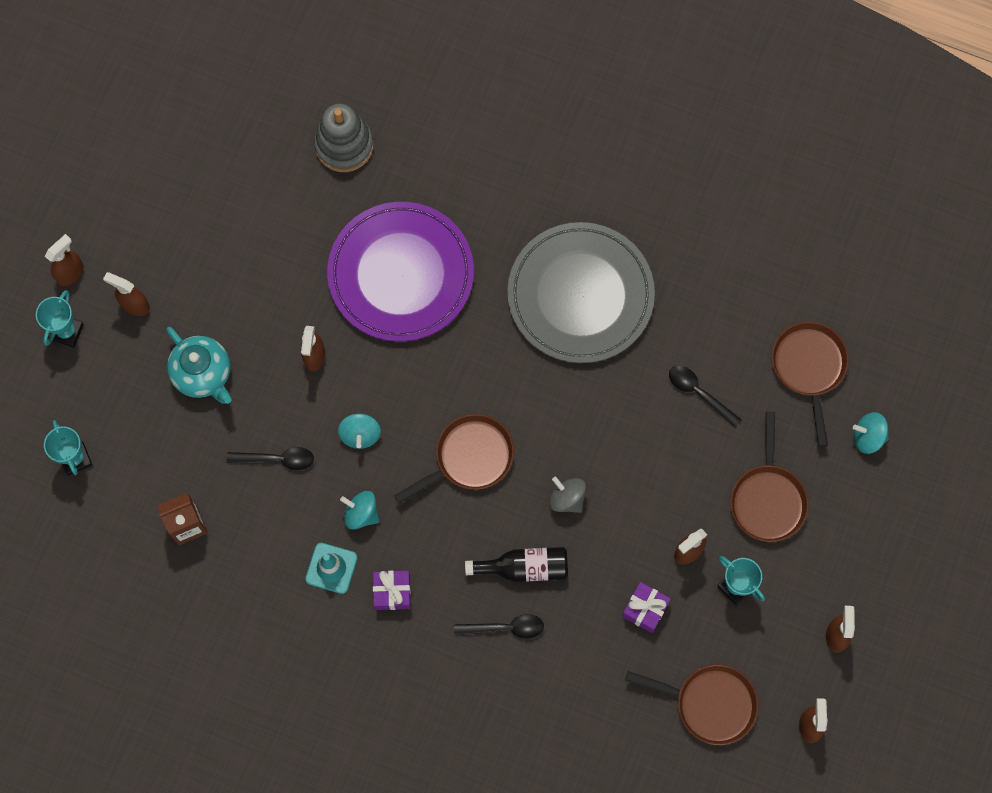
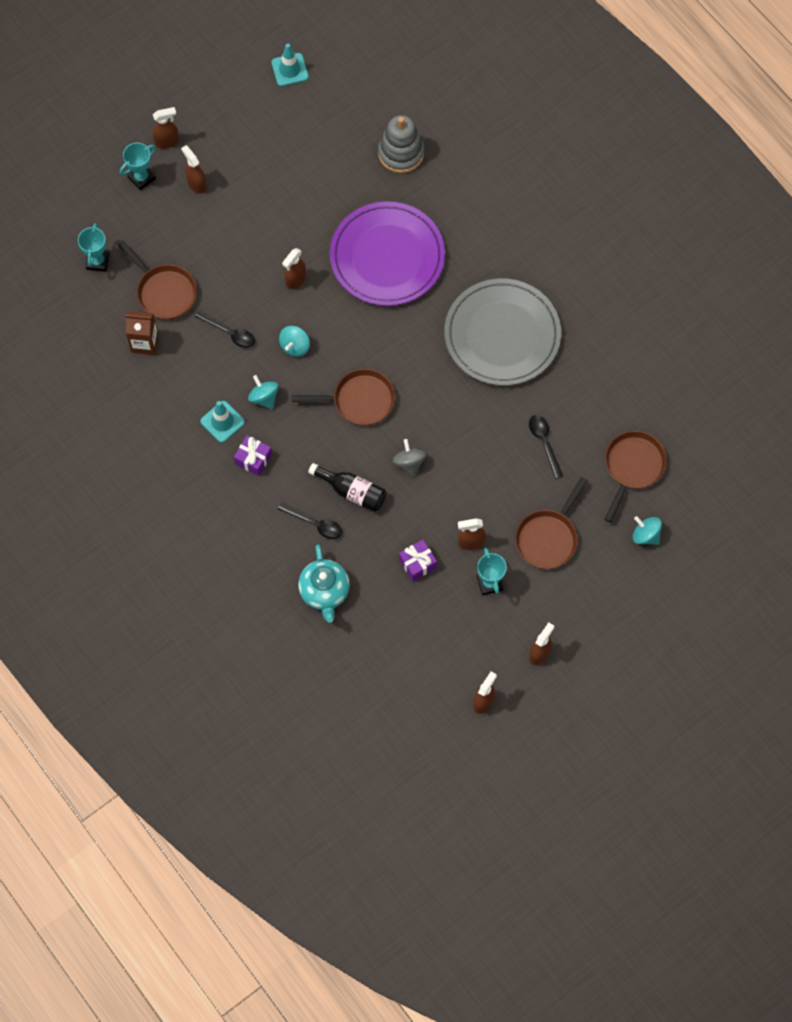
camera: 30 degrees right, 5 degrees down
(161, 114) = (290, 70): none -> turquoise traffic cone
(203, 374) = (214, 252): turquoise teapot -> turquoise teapot (324, 591)
(710, 704) = (423, 649): brown pan -> brown pan (164, 292)

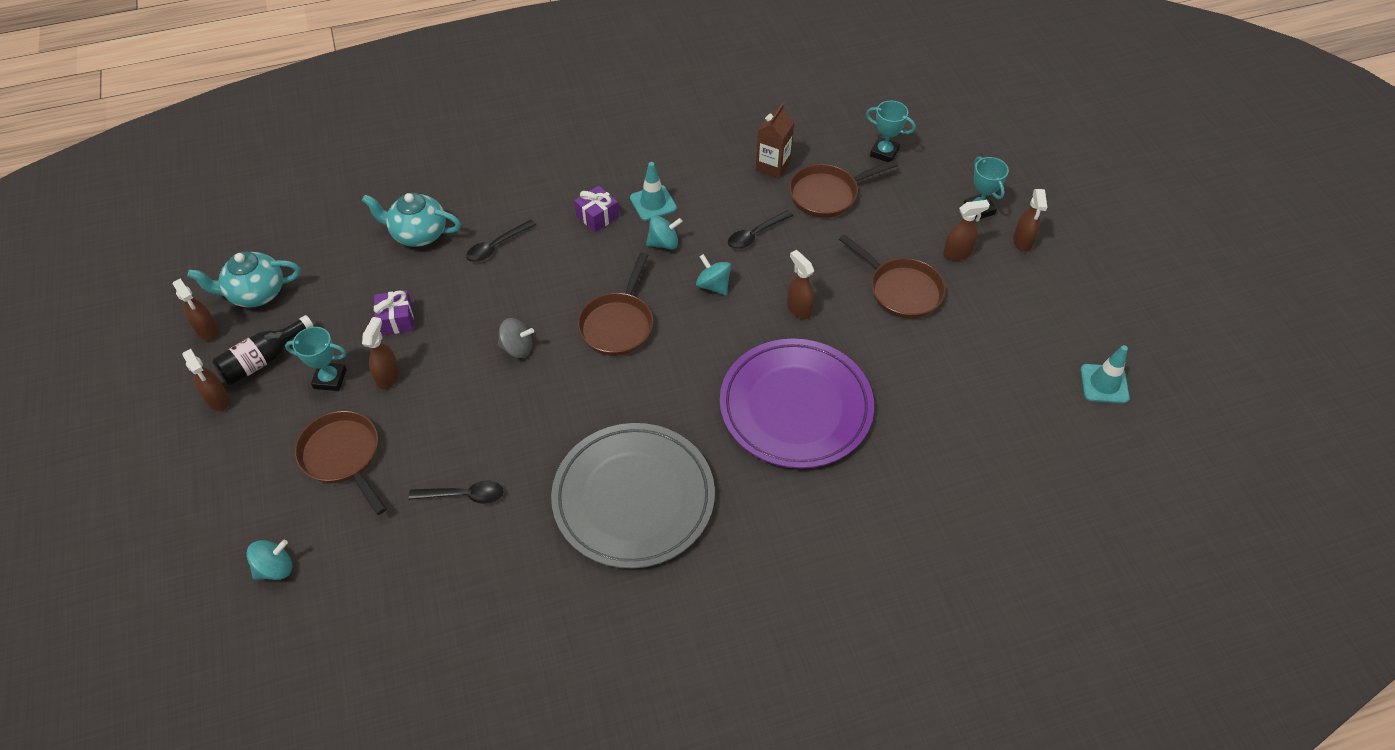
camera: 110 degrees right, 15 degrees down
(352, 491) = (513, 287): black bottle -> black bottle (263, 360)
(401, 153) = (946, 469): grey stacking toy -> none
(434, 686) = (256, 293): none -> turquoise teapot
(632, 467) = (372, 588): brown pan -> brown pan (901, 290)

